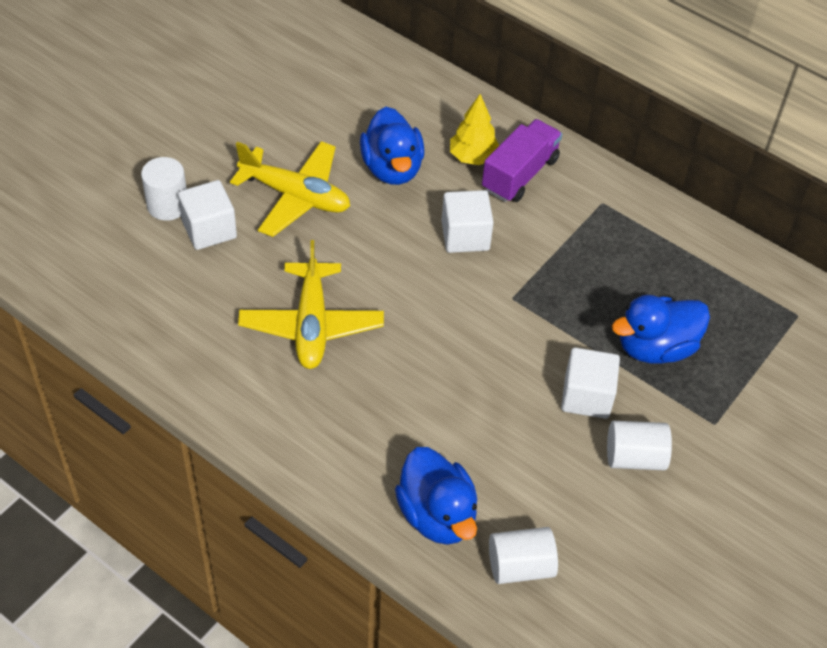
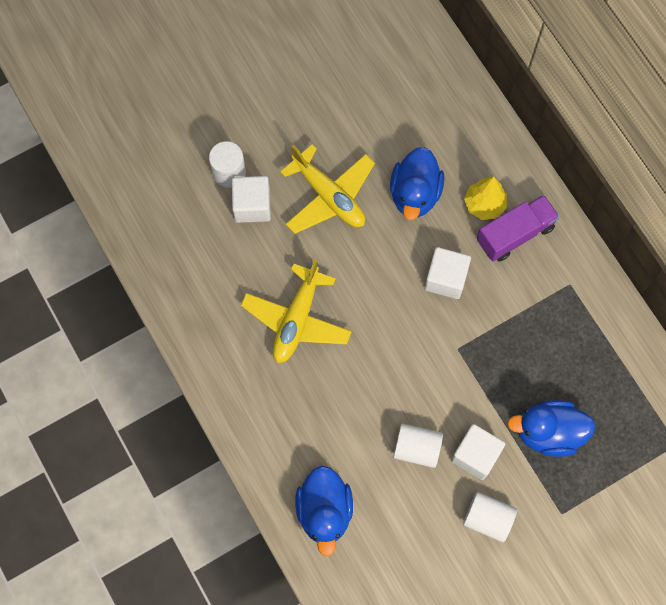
camera: 25 degrees right, 20 degrees up
(520, 566) = (366, 573): white cylinder -> white cylinder (417, 448)

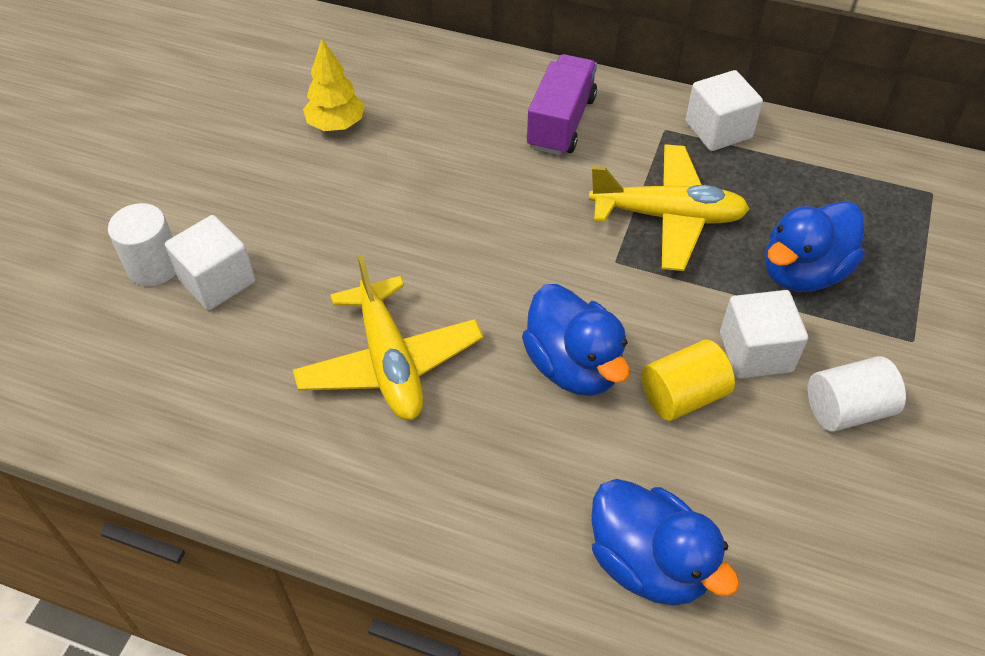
camera: 40 degrees left, 20 degrees down
(329, 196) = (311, 213): yellow plane -> yellow plane (668, 216)
(415, 194) = (413, 153): blue duck -> blue duck (573, 366)
(417, 448) = (682, 396): white cylinder -> yellow cylinder
(445, 279) = (530, 205): white cube -> white cube (718, 130)
(484, 205) = (501, 118): yellow tree -> yellow tree (336, 125)

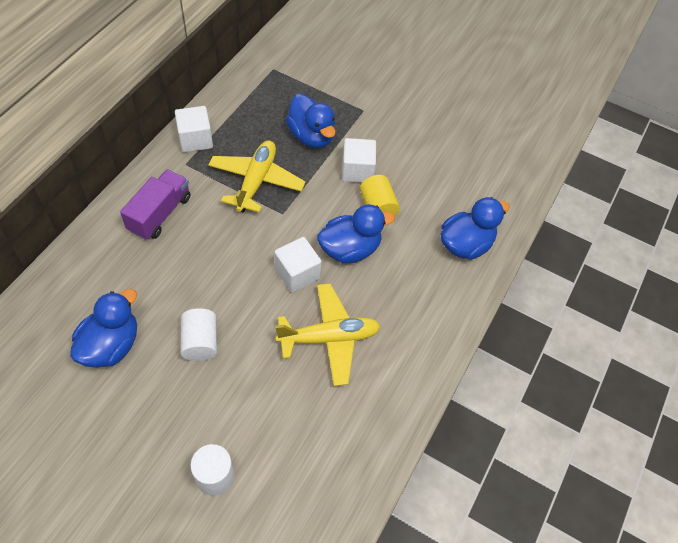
camera: 85 degrees left, 5 degrees up
(217, 281) = (240, 434): white cube -> white cube (297, 273)
(336, 125) = (111, 345): yellow tree -> blue duck
(561, 123) = (160, 214): purple truck -> purple truck turned 90 degrees clockwise
(847, 409) = (396, 147): white cylinder -> white cylinder (200, 342)

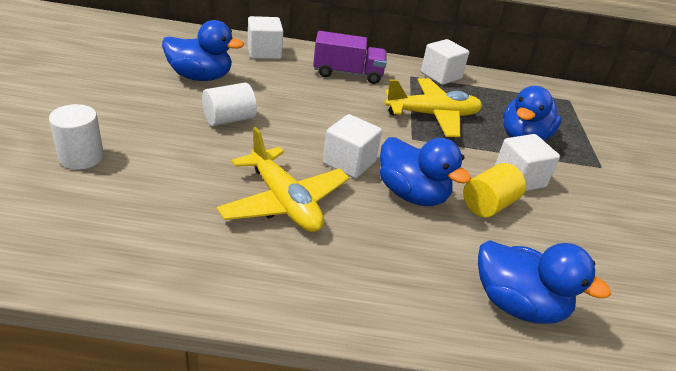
camera: 65 degrees right, 20 degrees down
(83, 270) = (264, 52): none -> white cube

